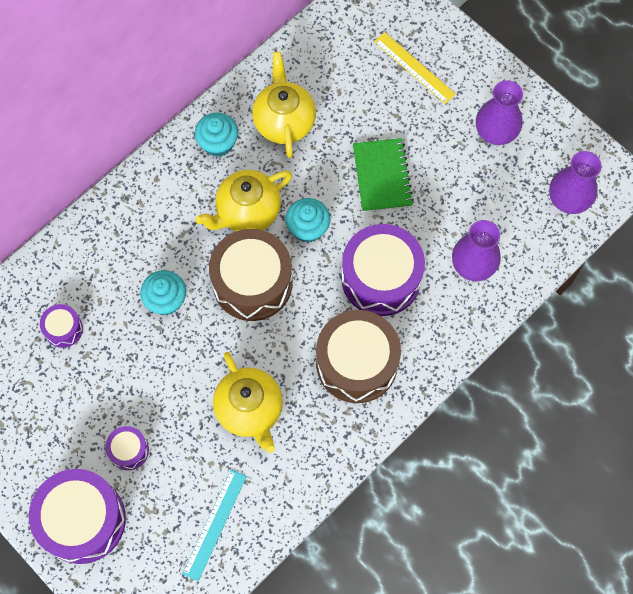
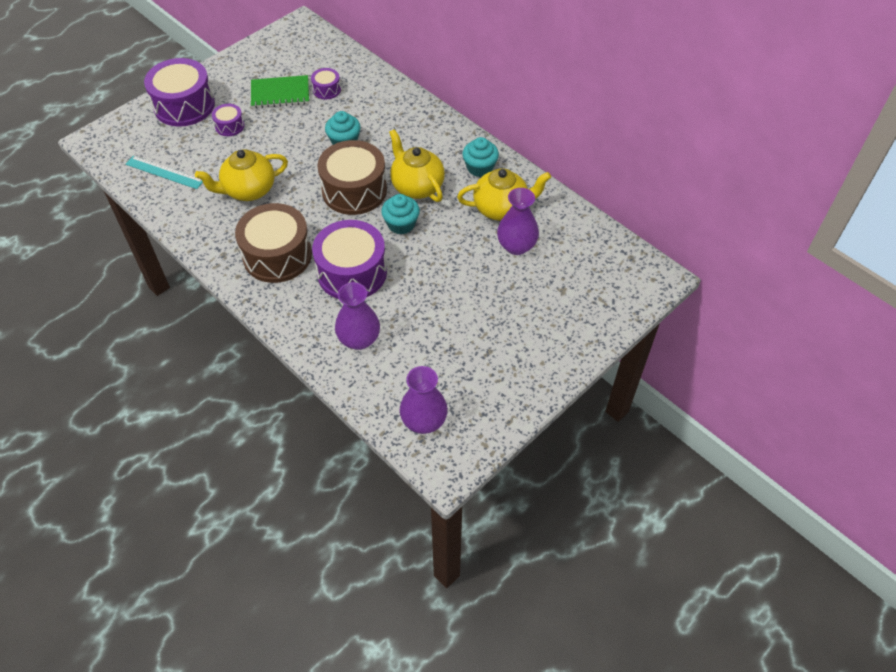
camera: 90 degrees right, 15 degrees down
(382, 176) = (449, 274): green notebook -> green notebook (280, 93)
(414, 68) = (563, 300): yellow ruler -> none
(495, 132) = (497, 363): purple vase -> purple vase (516, 246)

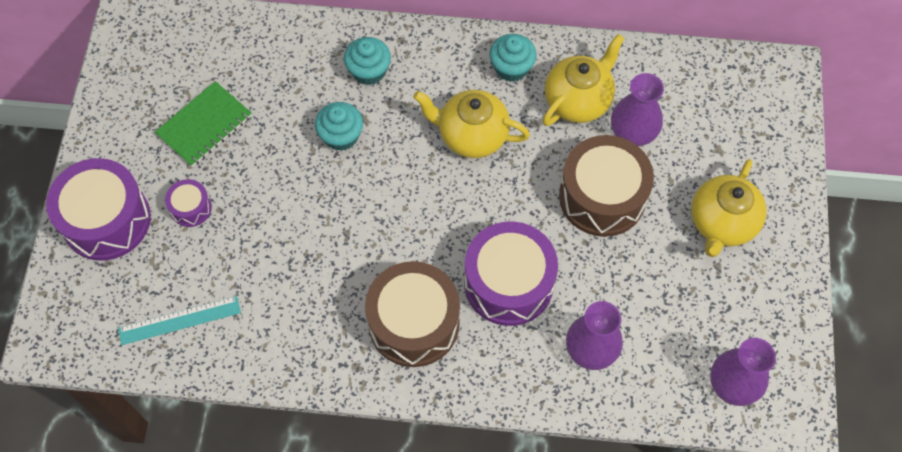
camera: 40 degrees left, 10 degrees up
(248, 190) = (300, 271): yellow teapot -> yellow teapot (722, 223)
(327, 90) = (253, 84): purple drum -> none
(354, 190) = (413, 187): brown drum -> brown drum (602, 197)
(401, 224) = (500, 191): turquoise cupcake -> turquoise cupcake (369, 71)

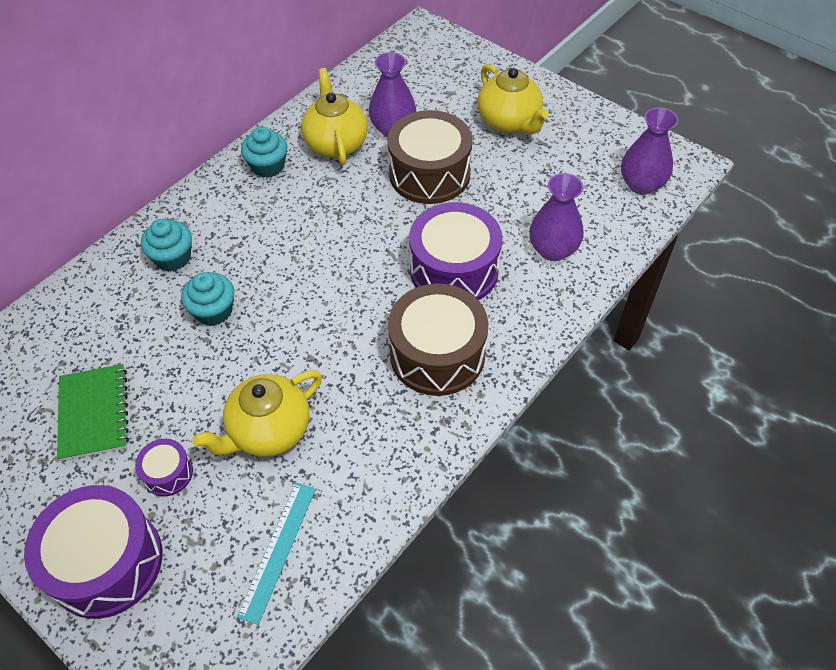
camera: 55 degrees left, 10 degrees down
(471, 135) = (302, 222): yellow teapot -> yellow teapot (269, 431)

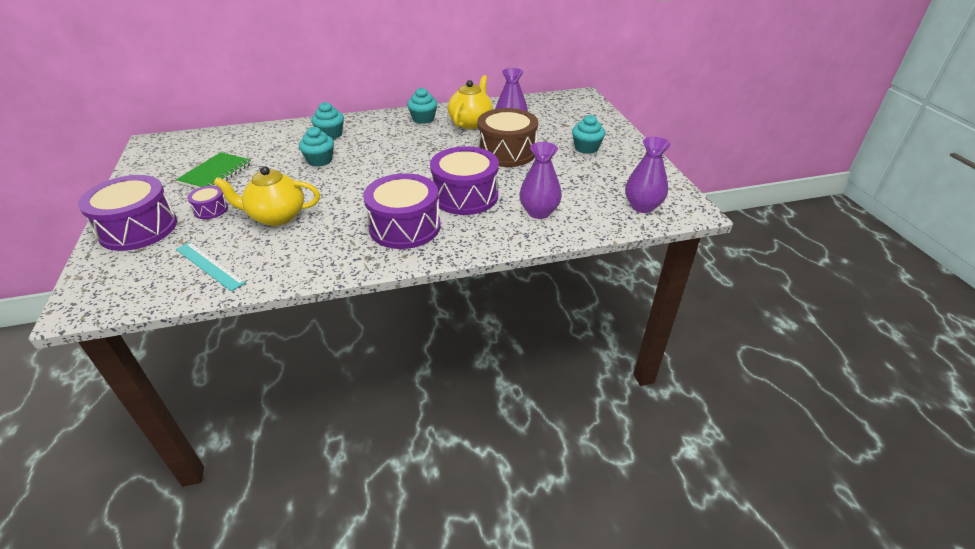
camera: 35 degrees right, 15 degrees down
(278, 550) = (209, 265): turquoise ruler -> turquoise ruler turned 75 degrees clockwise
(437, 354) = (405, 227): brown drum -> purple drum
(509, 122) = (586, 148): yellow teapot -> turquoise cupcake

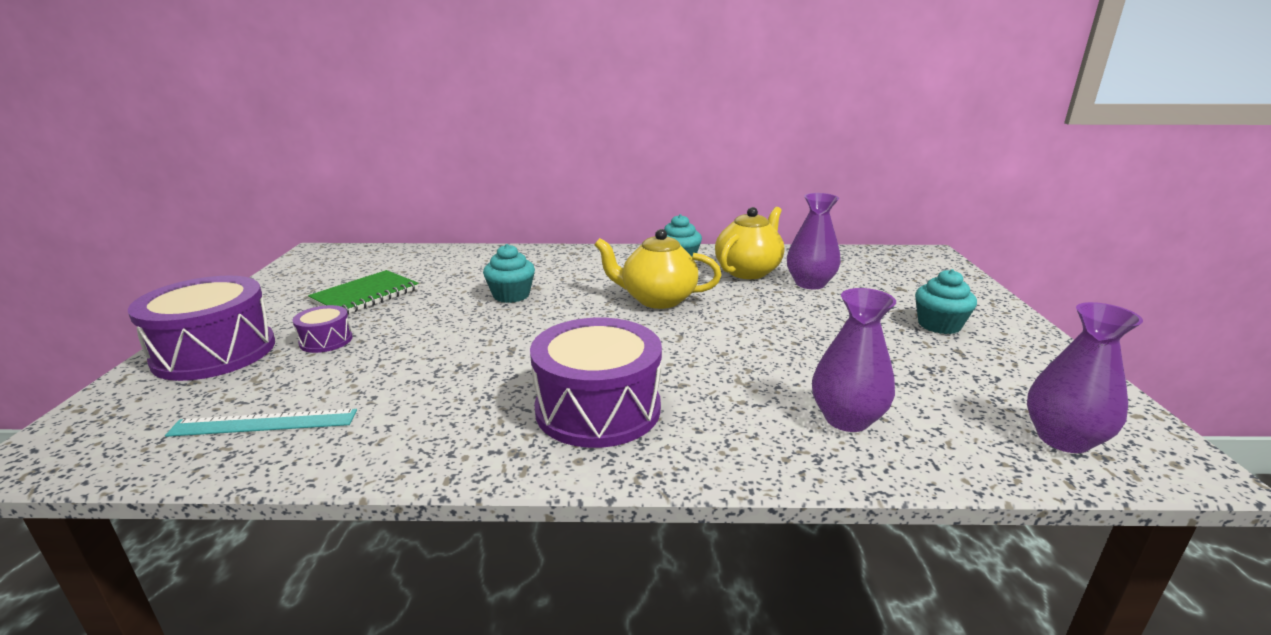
camera: 15 degrees right, 15 degrees down
(209, 265) = (264, 423): turquoise ruler -> turquoise ruler turned 60 degrees counterclockwise
(276, 216) = (408, 363): yellow teapot -> yellow teapot (657, 299)
(330, 134) = (542, 266): turquoise cupcake -> none
(465, 196) = (715, 373): purple drum -> none
(507, 152) = (799, 316): brown drum -> none

